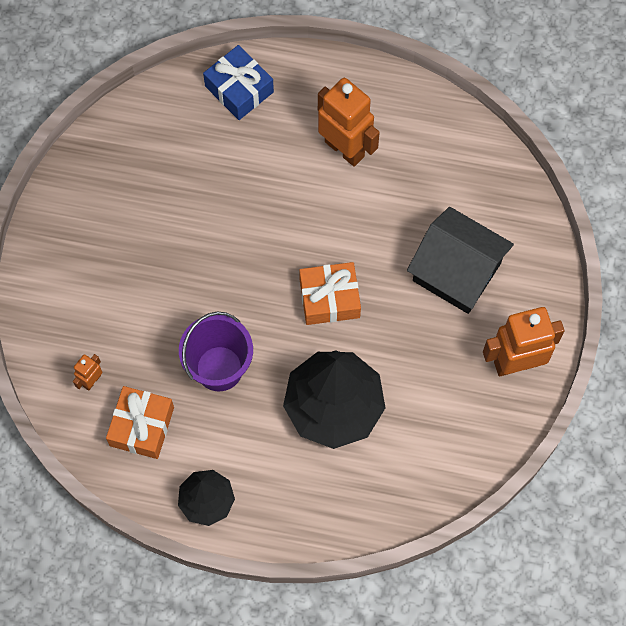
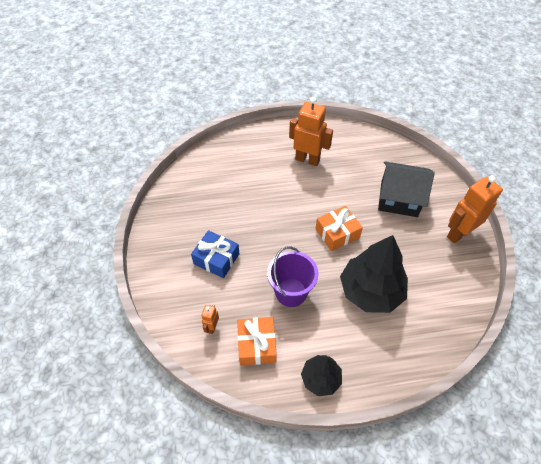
camera: 20 degrees left, 15 degrees down
(239, 89) = (237, 149): blue gift -> blue gift (216, 259)

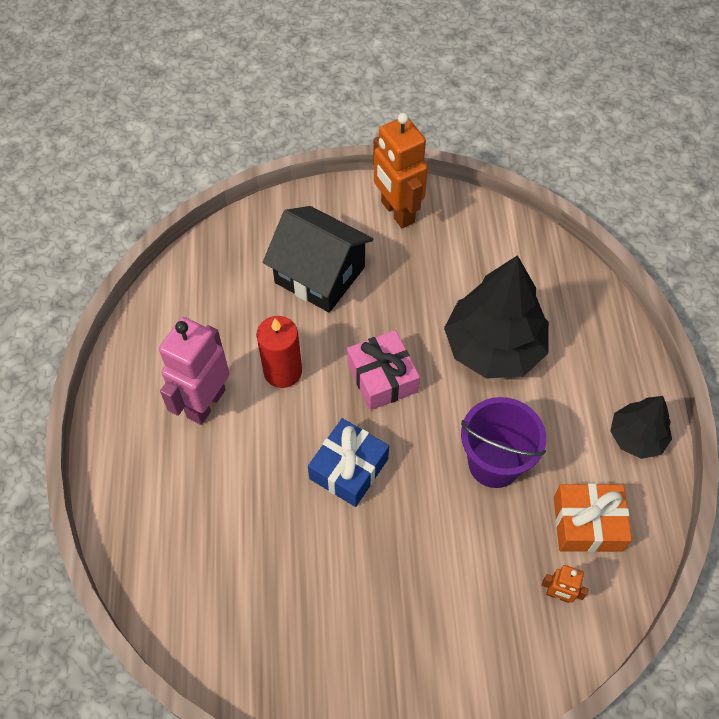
camera: 85 degrees left, 5 degrees up
(216, 259) = (422, 584): blue gift -> blue gift (348, 468)
(307, 160) = (205, 403): orange robot -> pink robot
(332, 188) = (283, 371): none -> red candle
(337, 233) = (382, 377): orange gift -> pink gift
(399, 199) = (320, 275): black house -> black house turned 75 degrees counterclockwise

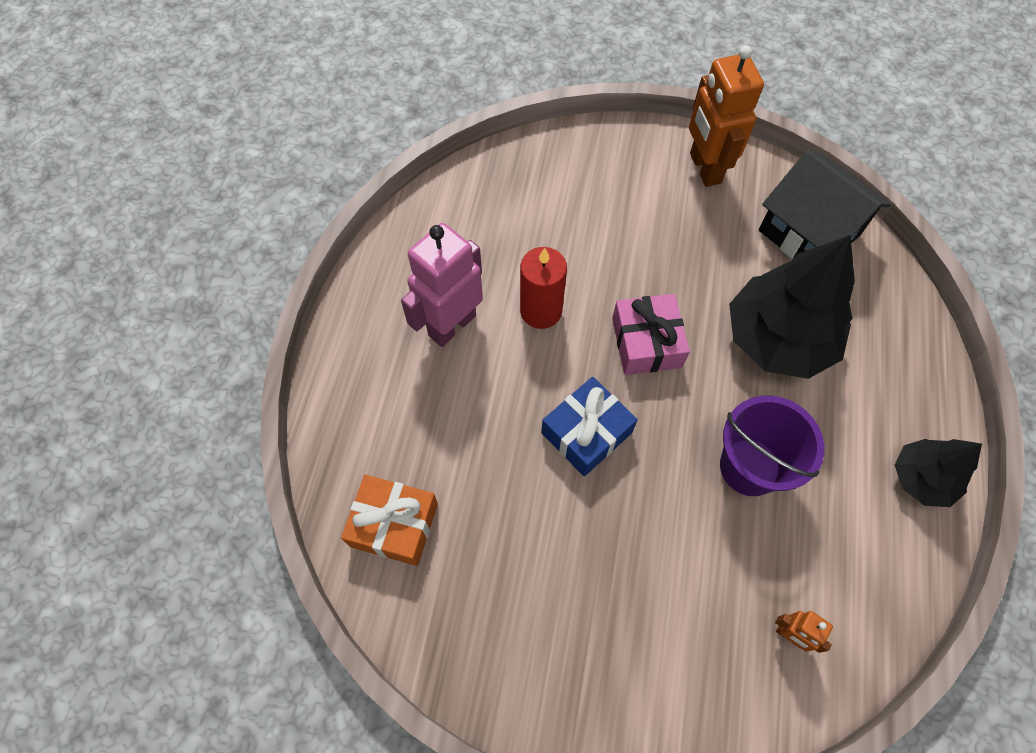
camera: 15 degrees right, 5 degrees up
(320, 275) = (605, 217): black house -> black house (809, 232)
(587, 524) = (842, 563): orange gift -> orange gift (394, 525)

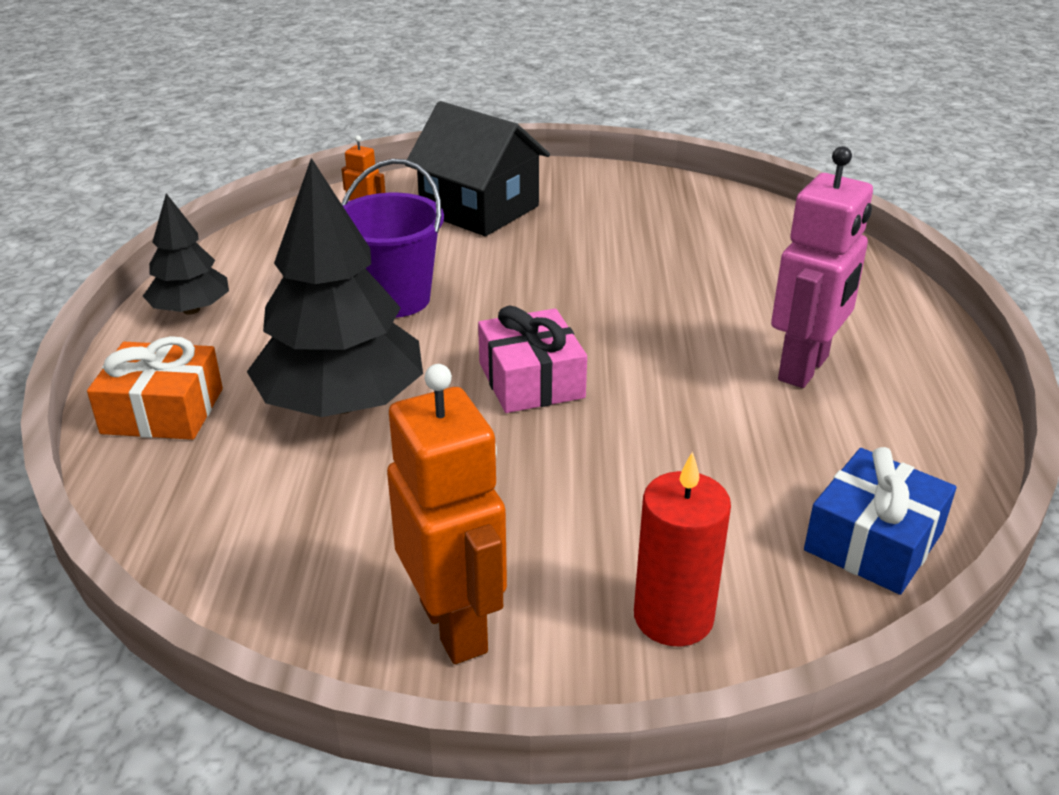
camera: 170 degrees right, 30 degrees down
(394, 525) = (764, 235): orange gift -> orange gift (163, 411)
(541, 311) = (690, 395): red candle -> red candle (673, 617)
(586, 433) = (589, 304): blue gift -> blue gift (873, 541)
(809, 232) = (261, 539): black house -> black house (479, 209)

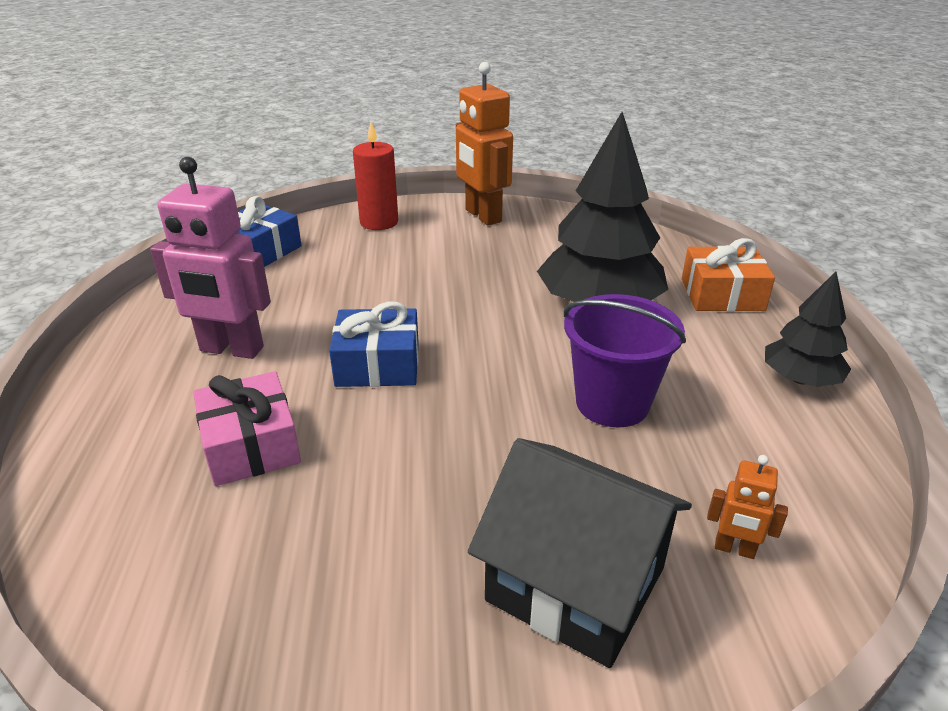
camera: 175 degrees right, 0 degrees up
(531, 380) = (461, 329): pink gift -> pink gift (251, 445)
(628, 344) = (378, 364): none -> blue gift
(804, 368) = (231, 349): pink robot -> pink robot turned 105 degrees counterclockwise

